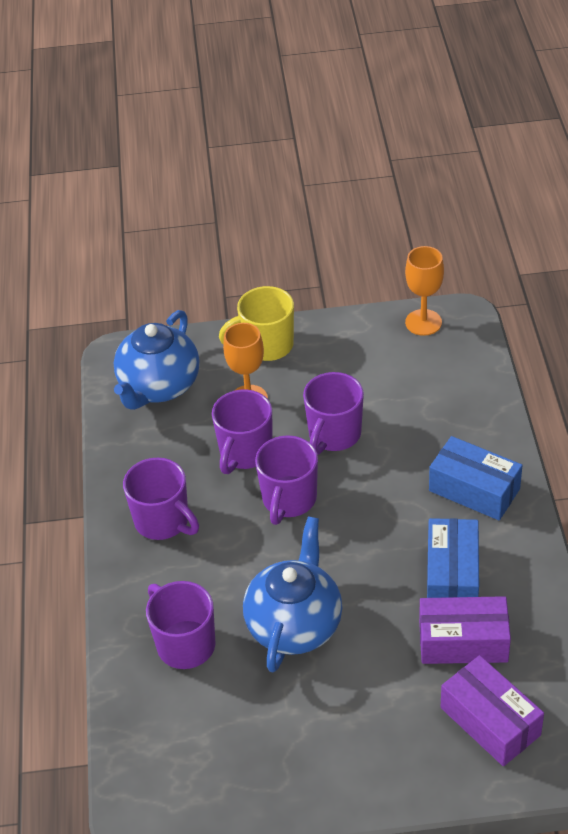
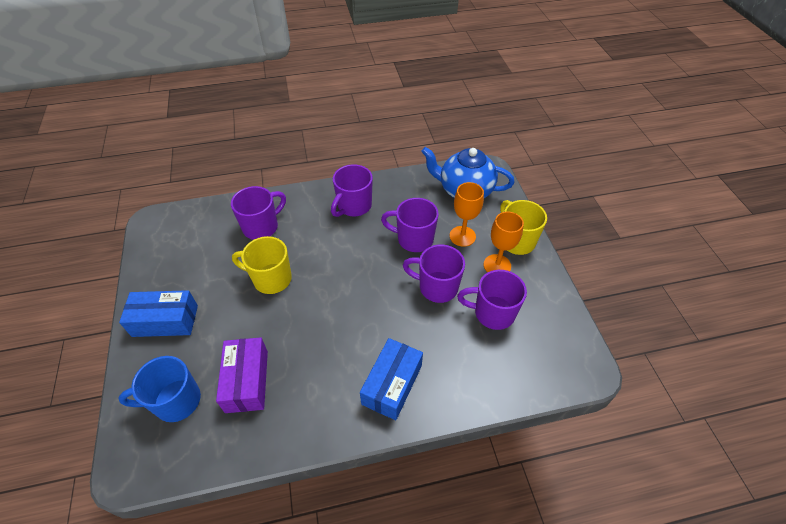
camera: 80 degrees right, 5 degrees up
(288, 500) = (374, 266): purple mug -> purple mug (492, 313)
(295, 624) = (271, 279): blue teapot -> yellow mug
(423, 322) = (571, 339): orange goblet -> orange goblet (497, 265)
(452, 575) = (307, 371): blue box -> blue box (165, 321)
(490, 721) = (176, 401): purple box -> blue mug

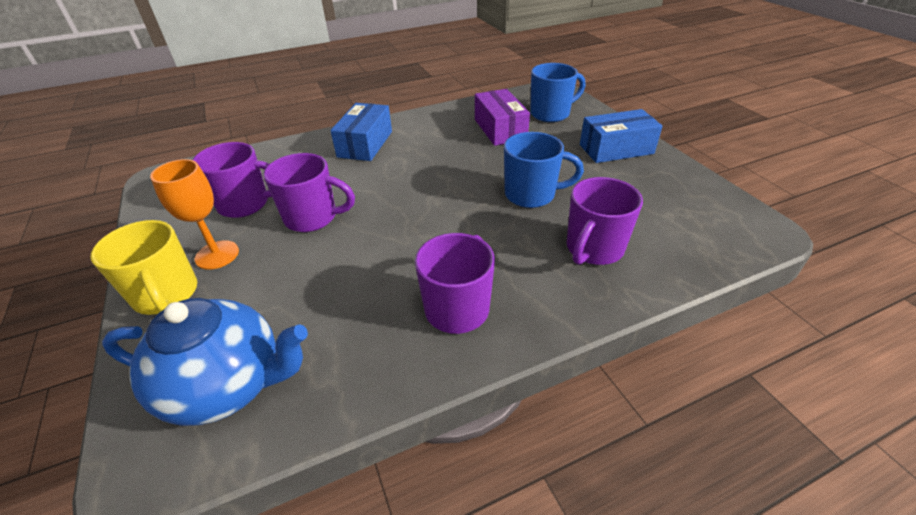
camera: 170 degrees right, 10 degrees down
(271, 279) = (531, 195): yellow mug -> blue mug
(414, 239) = (343, 270): purple mug -> none
(462, 236) = (259, 288): orange goblet -> none

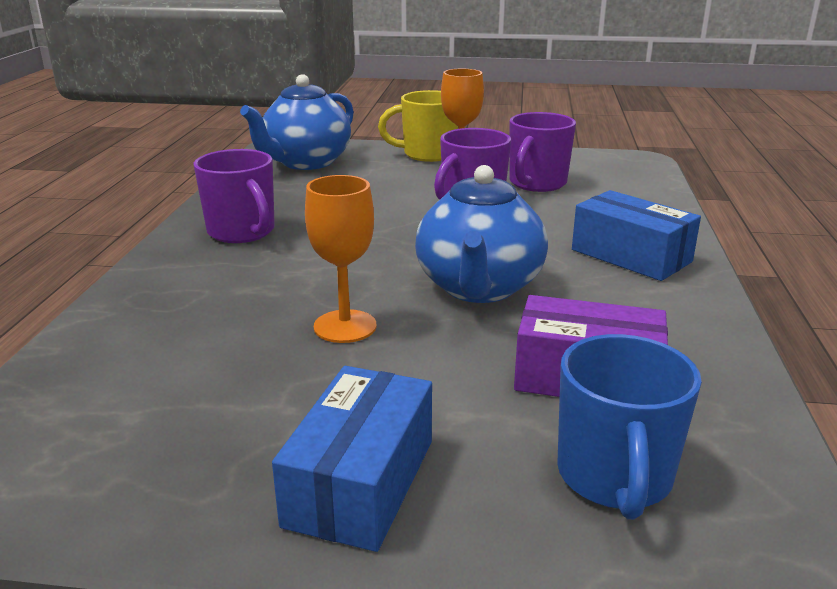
camera: 120 degrees right, 15 degrees down
(447, 173) = (479, 288): none -> blue teapot
(531, 195) = (345, 326): blue mug -> orange goblet
(593, 249) = (186, 321): purple mug -> none

